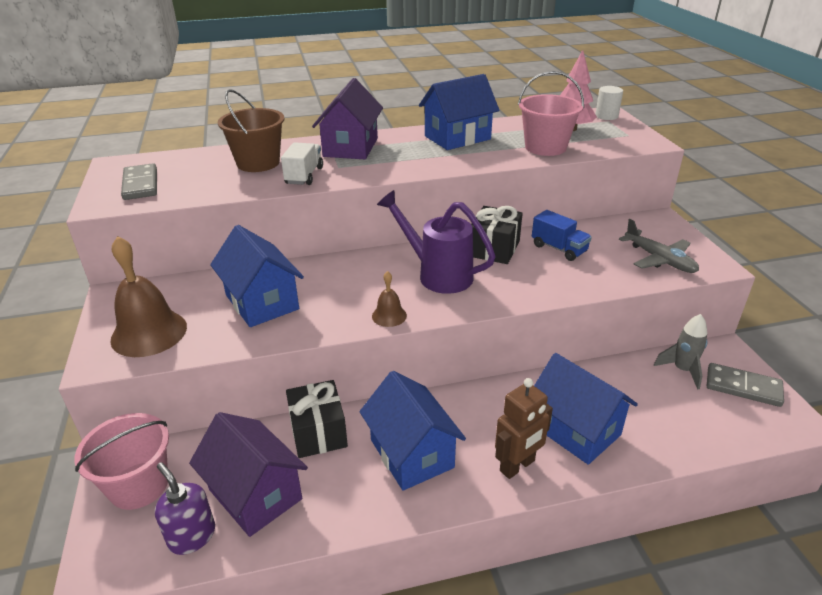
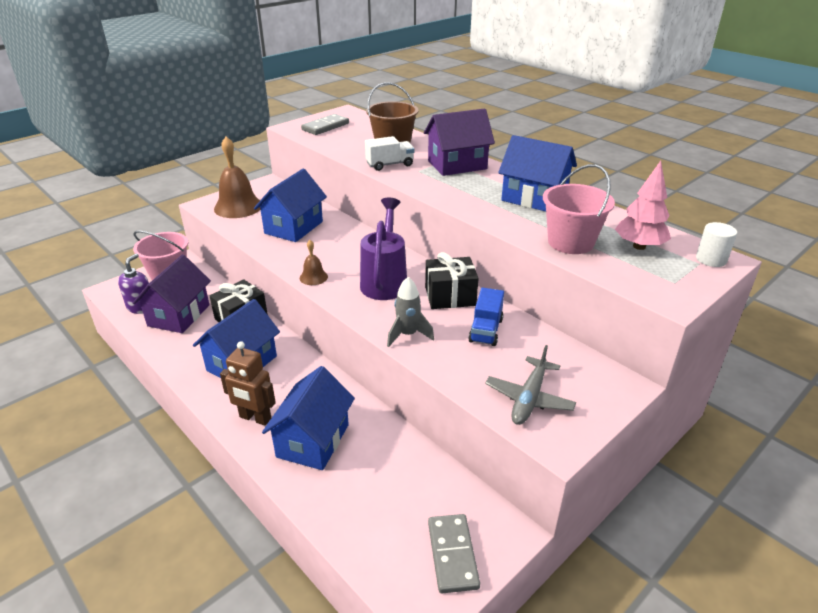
camera: 60 degrees right, 0 degrees up
(682, 370) = (445, 498): grey rocket -> grey rocket (408, 335)

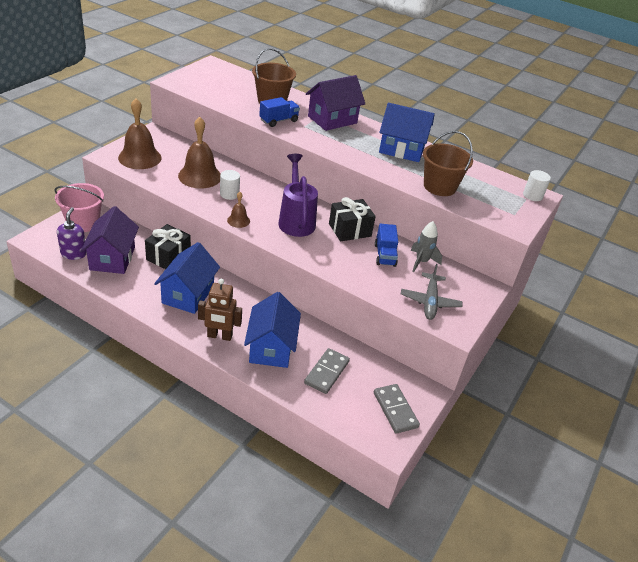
camera: 20 degrees left, 5 degrees up
(294, 227) = (200, 176): blue house -> brown bell
(318, 248) = (229, 194): none -> white cylinder
(325, 127) = (204, 81): grey domino -> grey domino (326, 372)
(390, 165) = (278, 121): white truck -> blue truck
(408, 335) = (331, 263): grey rocket -> grey rocket (421, 262)
(570, 242) = (439, 186): pink bucket -> brown bucket
(639, 246) = (485, 188): pink tree -> none

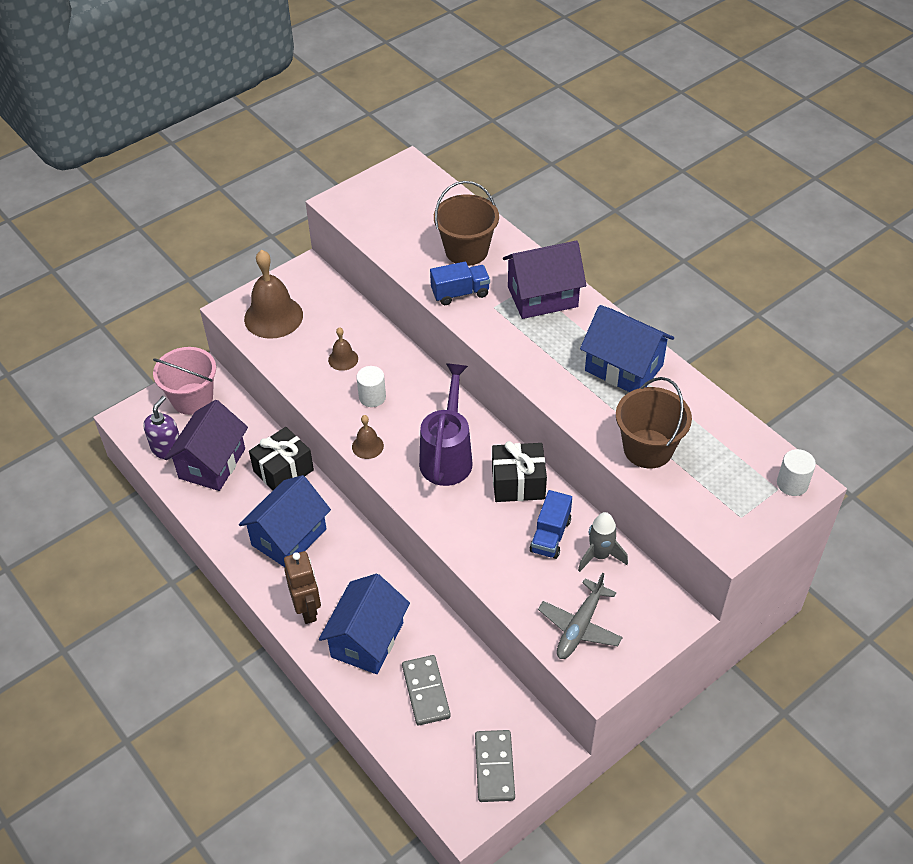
camera: 25 degrees right, 10 degrees up
(200, 176) = (343, 359): brown bell -> brown bell, size x0.50
(219, 336) = (307, 609): brown robot -> brown robot turned 135 degrees counterclockwise
(326, 372) = (425, 691): grey domino -> grey domino turned 60 degrees counterclockwise

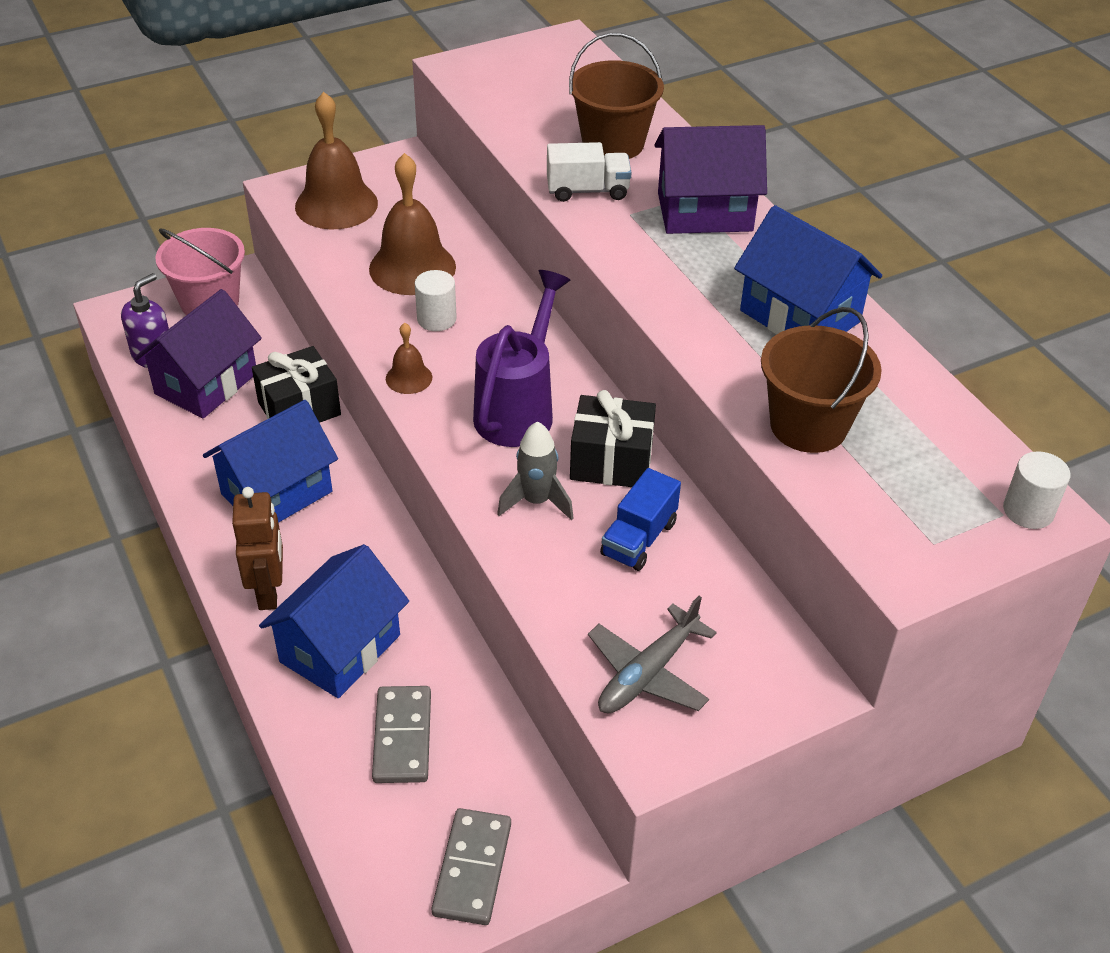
camera: 10 degrees right, 5 degrees down
(343, 359) = (412, 267): brown bell -> brown bell, size x2.02
(460, 293) = (587, 190): blue truck -> white truck
(600, 555) = (707, 579): grey rocket -> grey rocket (536, 501)

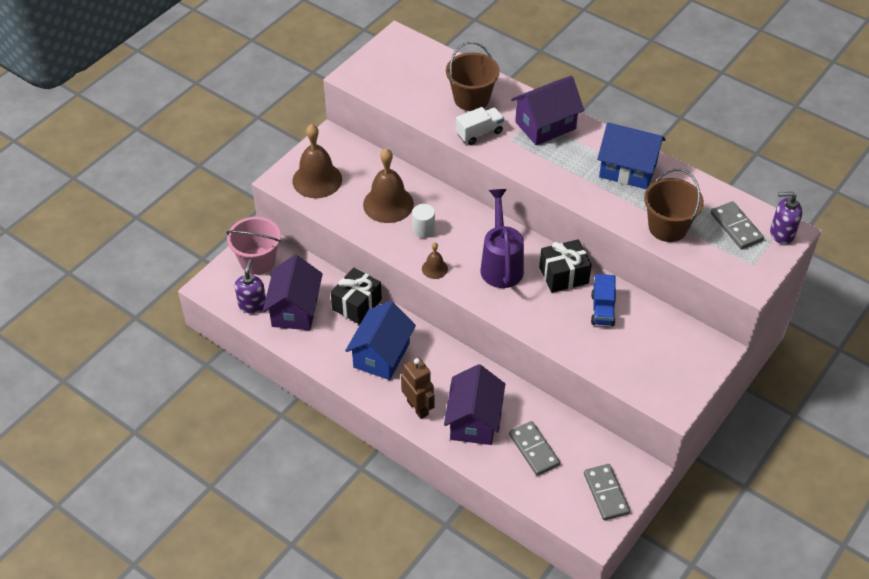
camera: 25 degrees left, 5 degrees up
(340, 648) = (474, 421): blue house -> purple house
(536, 501) = (543, 310): grey rocket -> none
(648, 673) = (648, 372): grey plane -> none
(942, 469) = (736, 227): none -> grey domino
(1028, 511) = (781, 233): white cylinder -> purple soap dispenser

